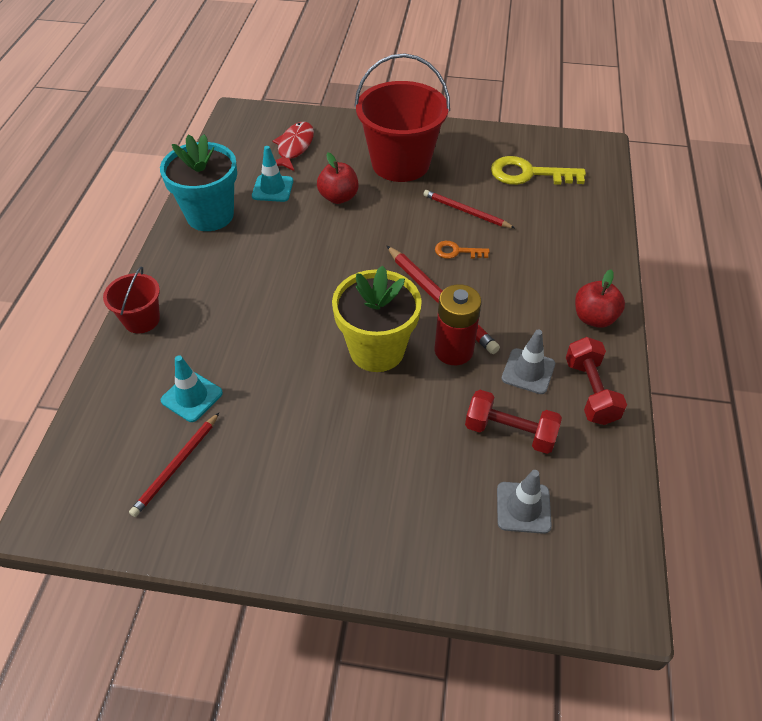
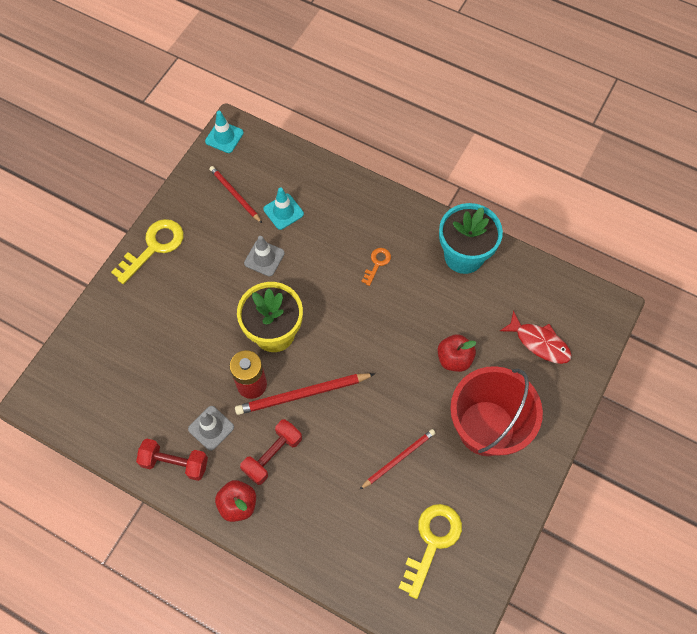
camera: 110 degrees right, 15 degrees up
(141, 320) = (364, 193): red bucket -> none
(272, 188) = (483, 310): turquoise traffic cone -> turquoise traffic cone (224, 137)
(301, 543) = (154, 247): none -> yellow key
(457, 251) = (352, 429): orange key -> orange key (377, 263)
(510, 432) = (169, 392): red dumbbell -> red dumbbell (272, 455)
(523, 507) = (115, 375): grey traffic cone -> grey traffic cone (264, 258)

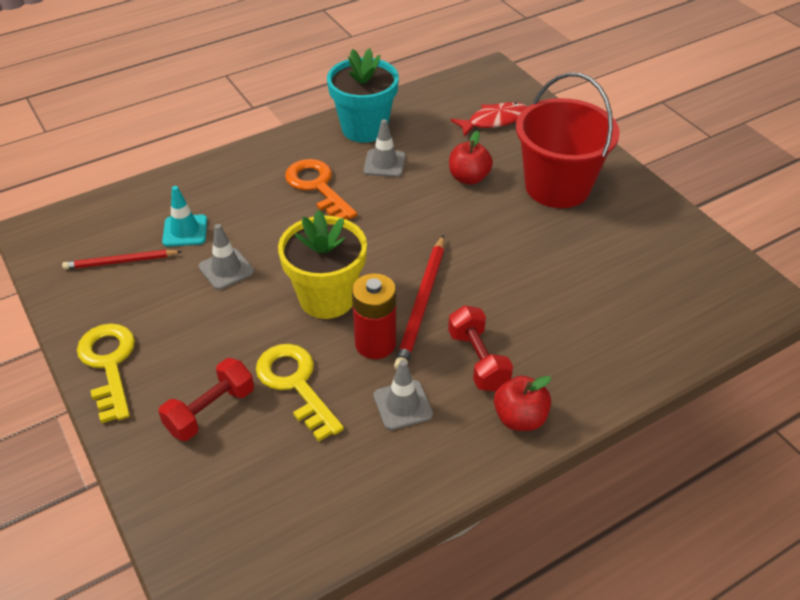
camera: 60 degrees left, 20 degrees down
(175, 463) = (424, 462): red dumbbell -> red dumbbell (210, 411)
(224, 137) = (36, 241): turquoise traffic cone -> none
(377, 263) = (317, 187): orange key -> orange key, size x1.90
(398, 459) = (550, 259): red pencil -> none
(432, 292) = (384, 163): none -> grey traffic cone
(432, 542) = (657, 272): yellow key -> yellow key (295, 384)

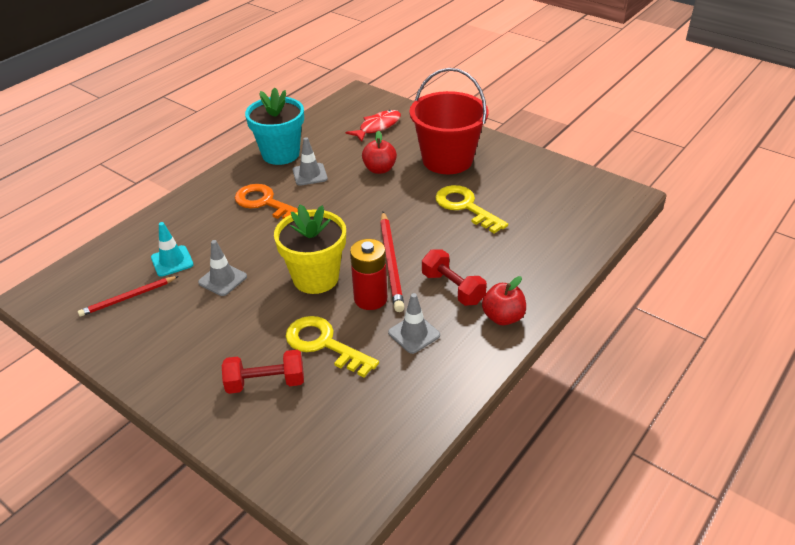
camera: 20 degrees left, 5 degrees down
(109, 364) = (160, 375): yellow key -> yellow key (465, 207)
(210, 411) = (265, 383): red dumbbell -> red dumbbell turned 60 degrees clockwise

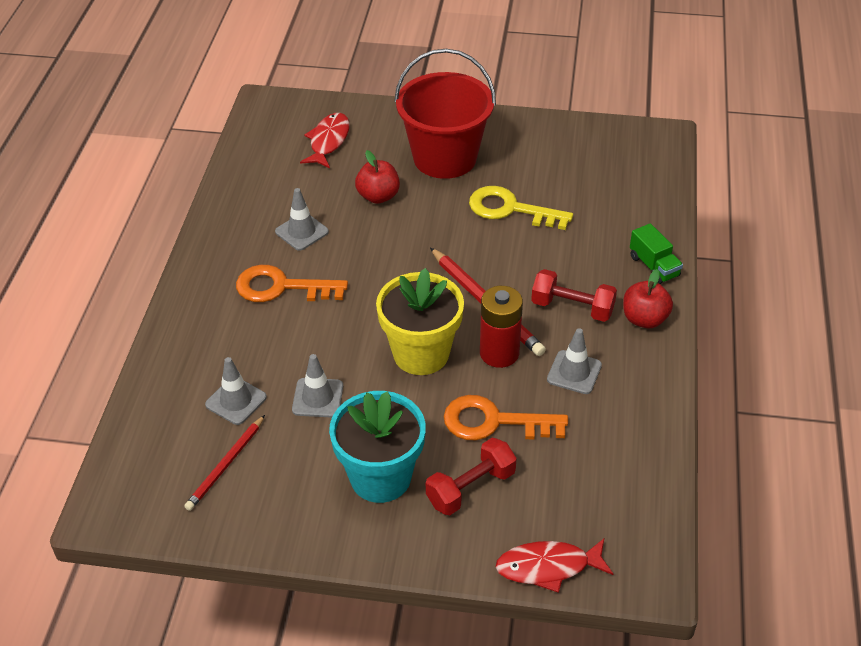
camera: 30 degrees left, 5 degrees up
(172, 261) = (236, 401): turquoise traffic cone -> grey traffic cone
(268, 466) = (548, 567): none -> red fish
(280, 154) = (241, 217): turquoise flower pot -> turquoise flower pot (380, 477)
(324, 344) = (494, 422): yellow key -> orange key
(543, 282) = (654, 266): none -> green truck

